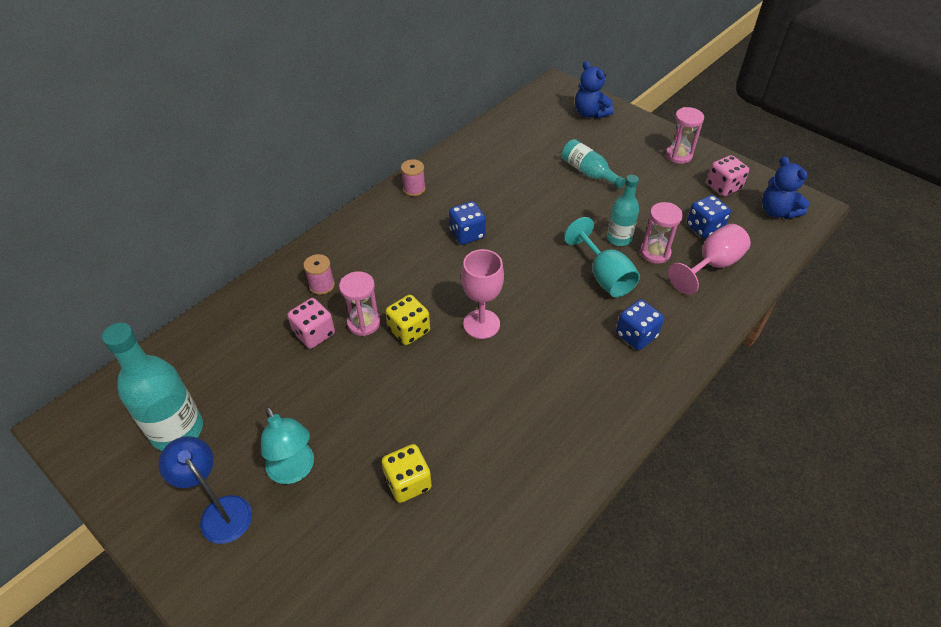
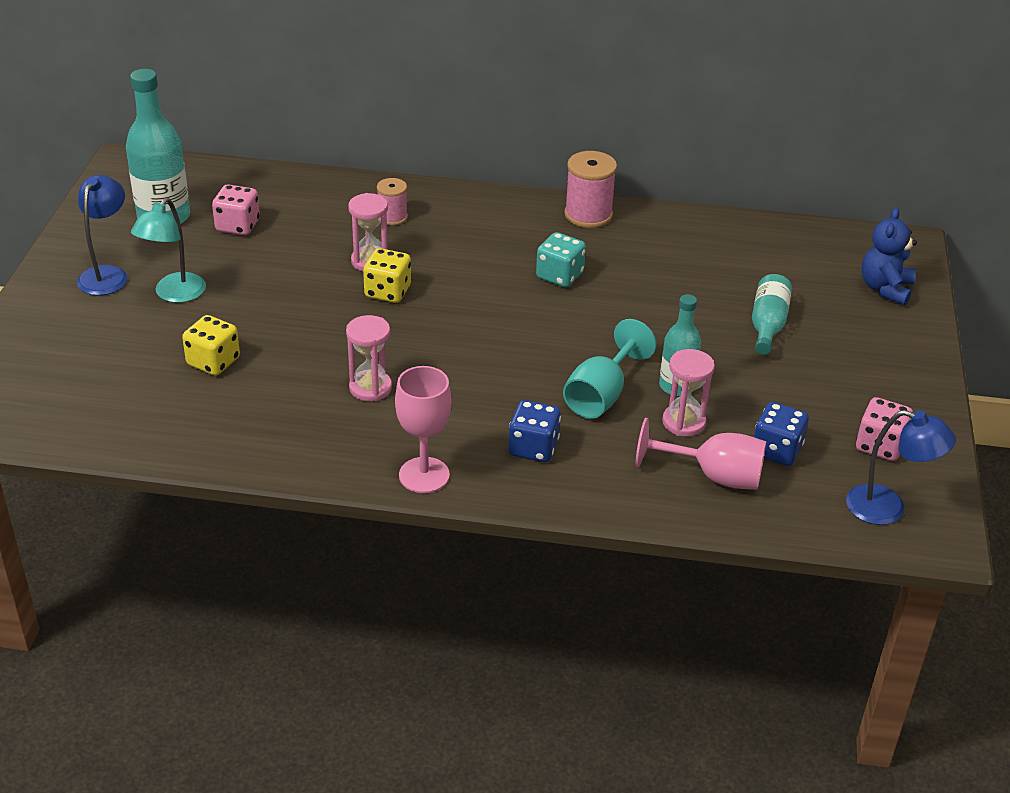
camera: 55 degrees right, 10 degrees down
(314, 334) = (329, 239): pink dice -> pink dice (237, 226)
(414, 189) = (588, 215): pink spool -> pink spool, size x1.63
(467, 234) = (559, 276): blue dice -> turquoise dice
(481, 324) = (441, 334): pink goblet -> pink goblet (424, 475)
(678, 155) = (895, 388): pink hourglass -> pink hourglass (370, 388)
(777, 211) = (888, 508): blue teddy bear -> blue lamp

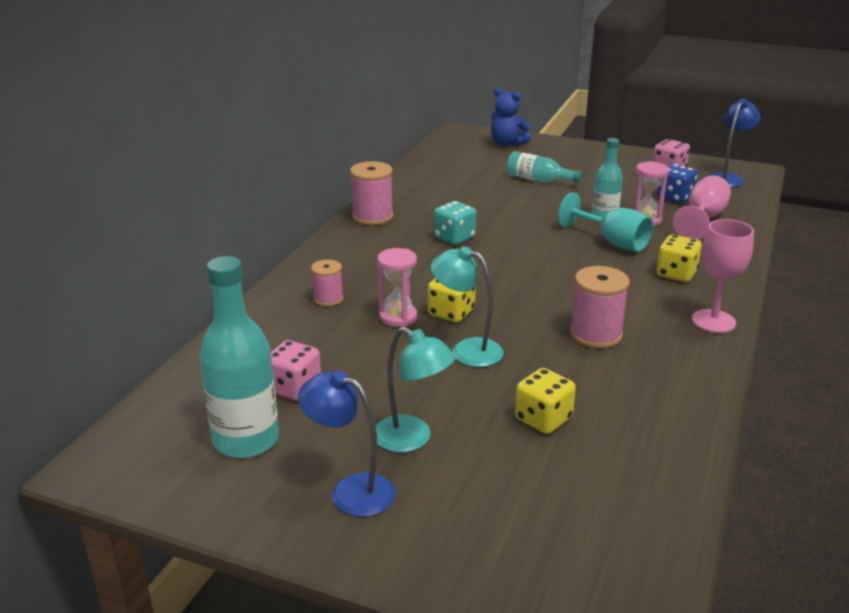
camera: 75 degrees left, 10 degrees down
(319, 308) = (467, 350): none -> turquoise lamp
(370, 388) = (595, 334): pink hourglass -> pink spool
(533, 448) = (676, 274): blue dice -> yellow dice

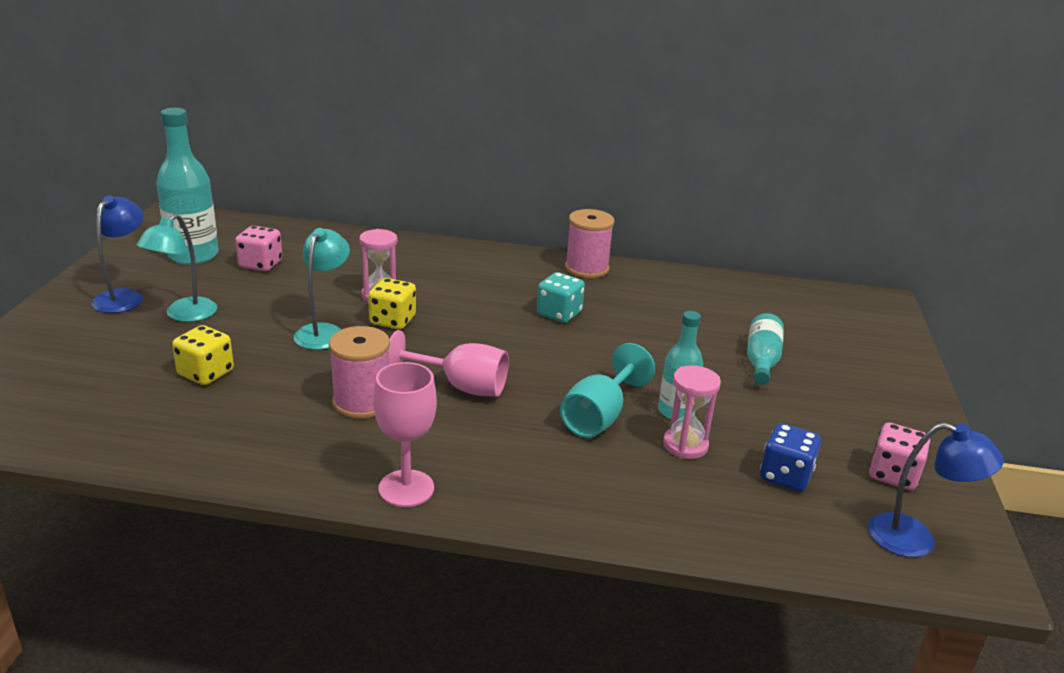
camera: 75 degrees right, 0 degrees up
(328, 299) = (406, 263): pink spool -> none
(507, 144) = (869, 335): blue teddy bear -> none
(676, 274) = (527, 465): yellow dice -> none
(703, 219) = (721, 499): pink goblet -> pink goblet (461, 387)

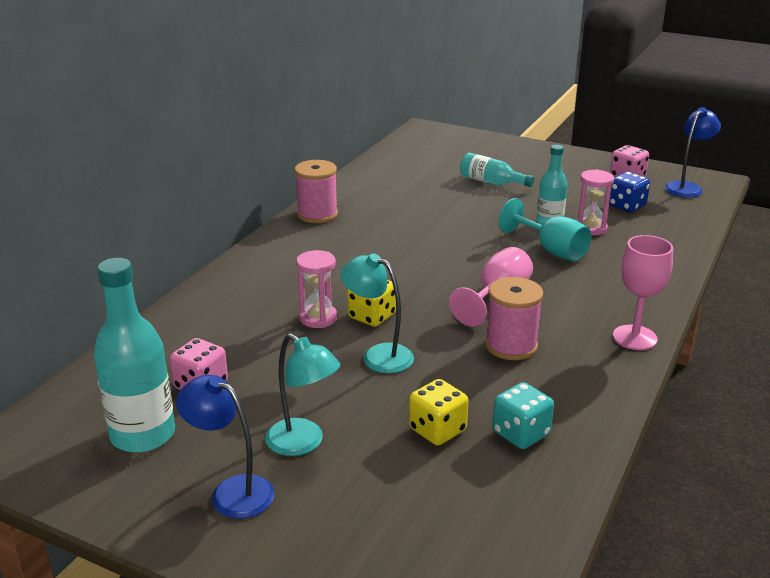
camera: 70 degrees left, 0 degrees up
(559, 314) = (393, 239): turquoise dice -> turquoise dice (520, 433)

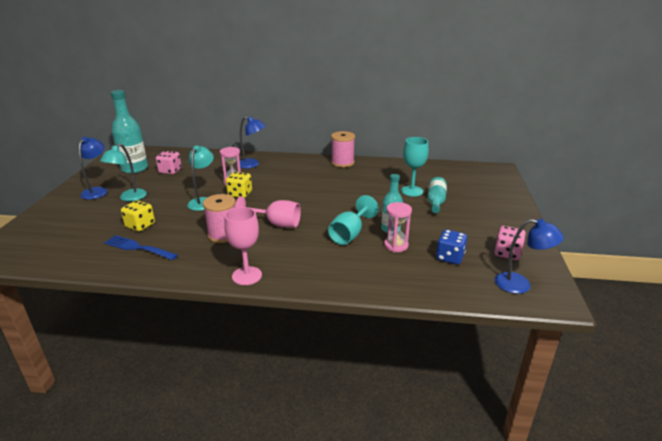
camera: 70 degrees right, 0 degrees up
(253, 291) = (252, 164): none -> blue lamp
(452, 189) = (412, 191): none -> turquoise goblet
(520, 433) = (138, 248): turquoise dice -> blue fork

